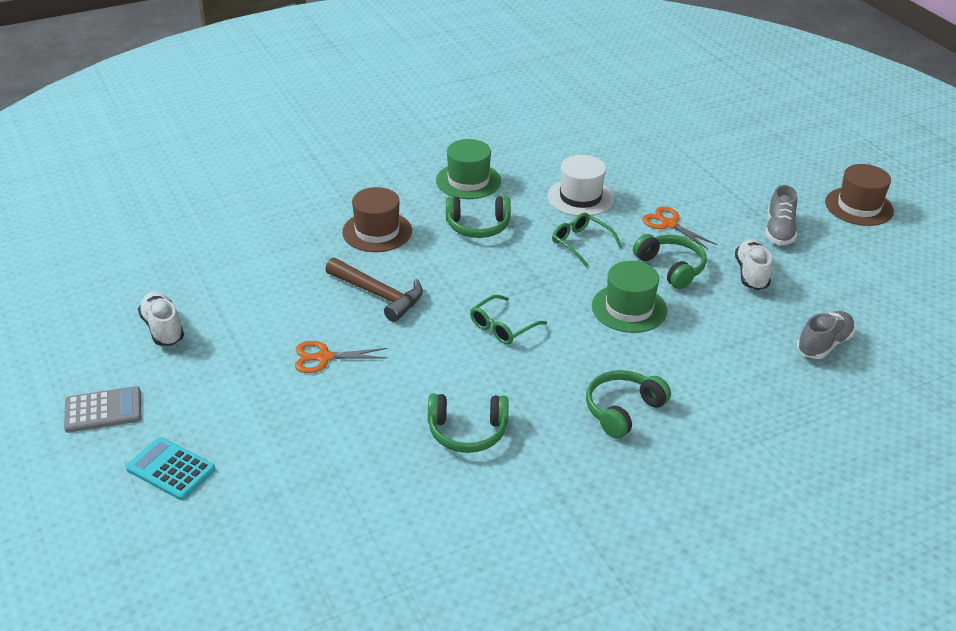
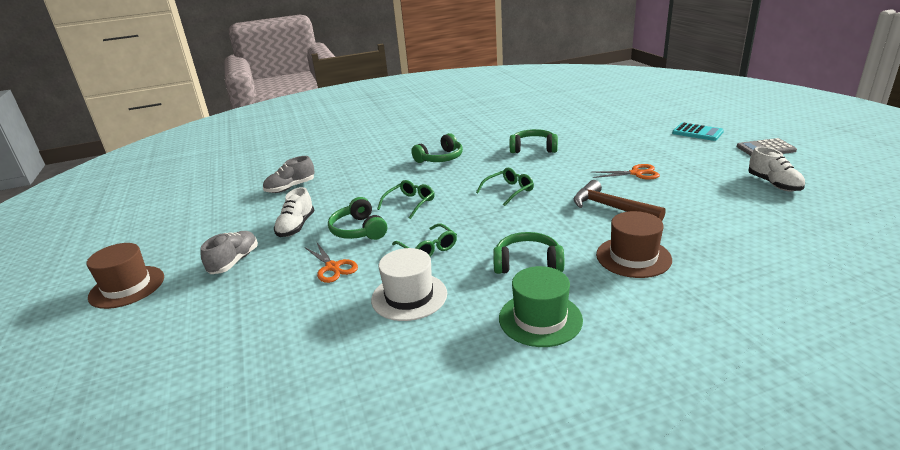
camera: 170 degrees left, 10 degrees down
(629, 308) = (410, 203): green hat -> green glasses

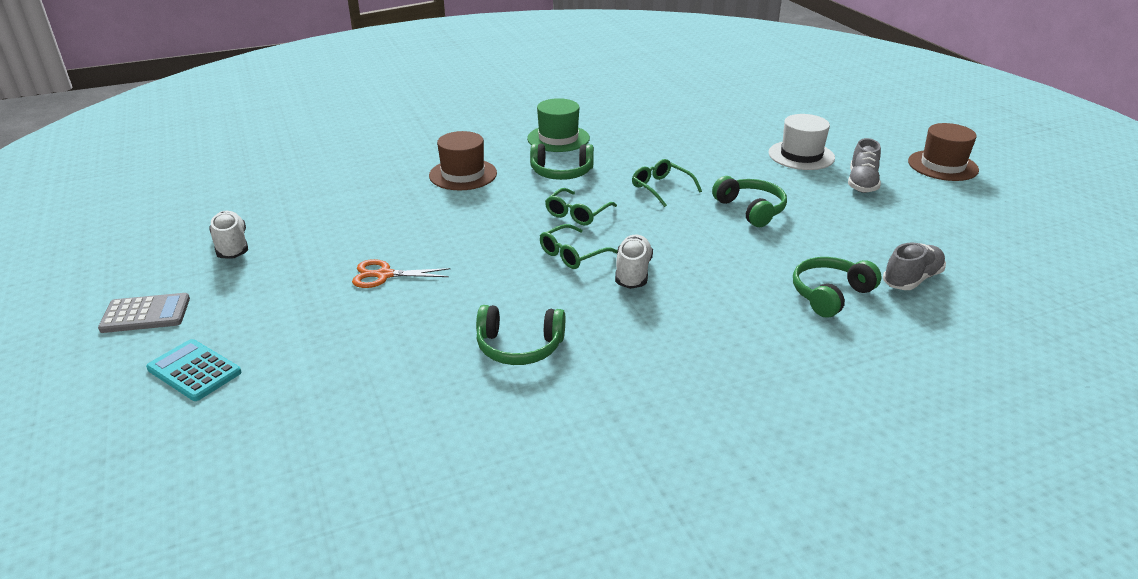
camera: 175 degrees right, 5 degrees up
(296, 227) = (833, 217): white shoe -> white shoe (633, 273)
(332, 267) = (750, 175): orange scissors -> none
(409, 296) = (664, 153): white hat -> white hat (801, 155)
(410, 203) = (705, 242): green glasses -> green glasses (577, 214)
(440, 158) = (691, 332): green headphones -> green headphones (830, 294)
(611, 207) = (452, 224): brown hammer -> none

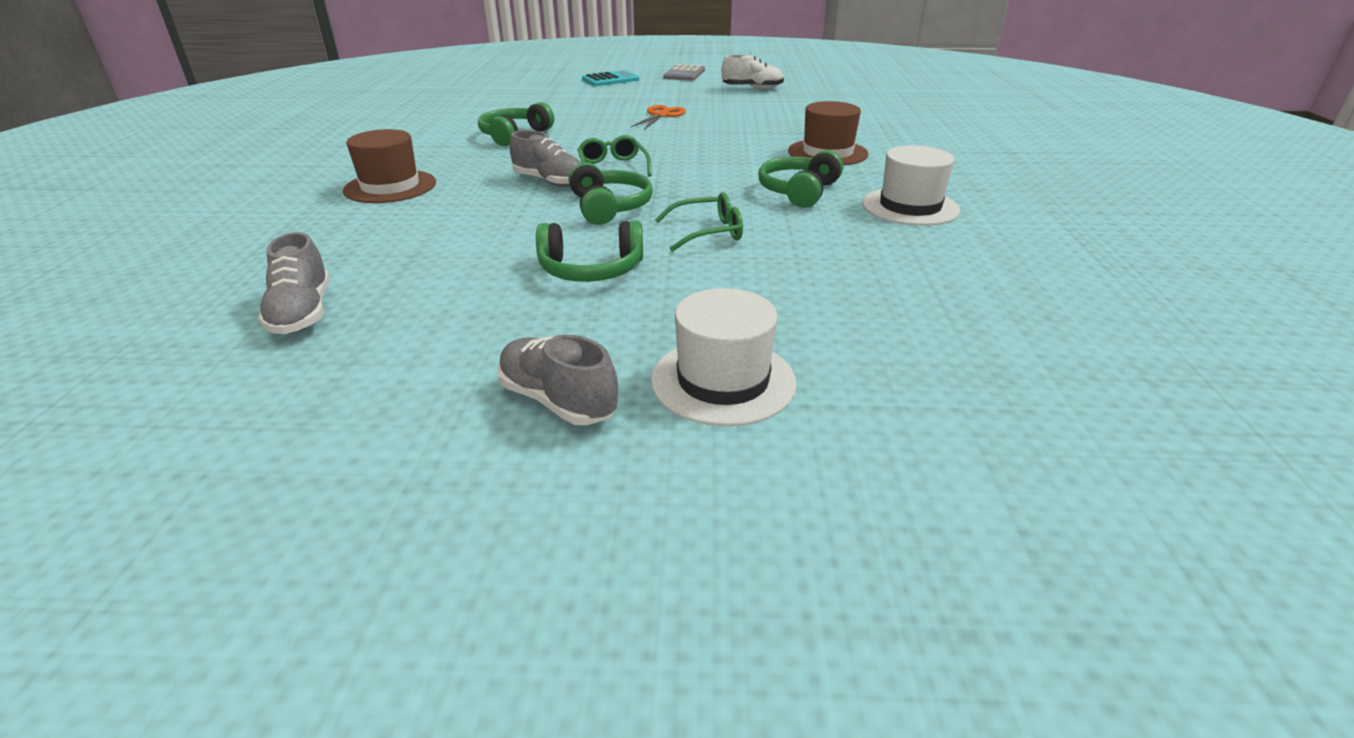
camera: 115 degrees right, 0 degrees up
(558, 138) = (910, 207): green hat -> white hat
(577, 214) = (689, 182): green glasses -> none
(633, 273) = (550, 182): white shoe -> grey shoe
(830, 294) = (371, 253): green headphones -> green headphones (609, 207)
(942, 165) = (502, 584): brown hat -> brown hat (390, 187)

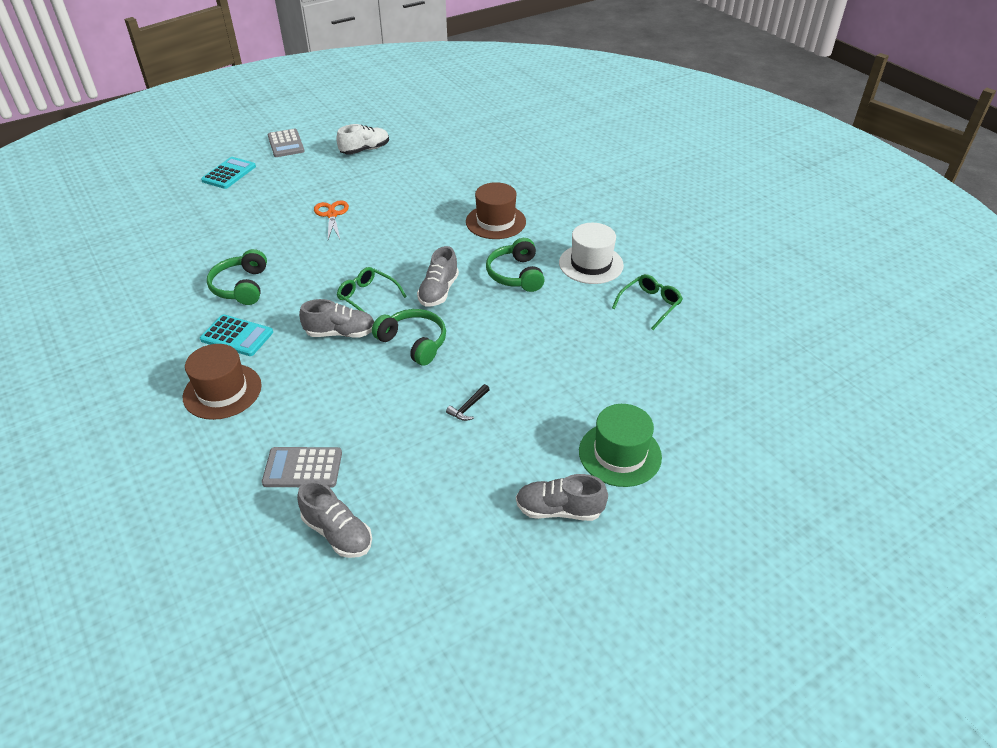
camera: 35 degrees left, 10 degrees up
(360, 255) = (303, 468): none -> grey calculator
(460, 160) = (237, 336): none -> turquoise calculator
(591, 269) = (468, 407): green headphones -> black hammer
(691, 181) = (438, 291): none -> grey shoe
(708, 232) = (501, 340): green glasses -> green glasses (650, 304)
(723, 381) = (620, 454): white hat -> green hat

